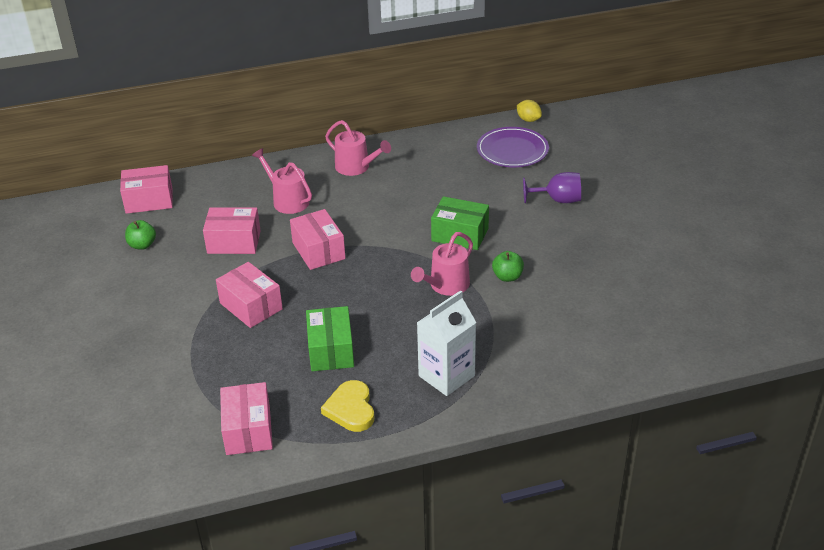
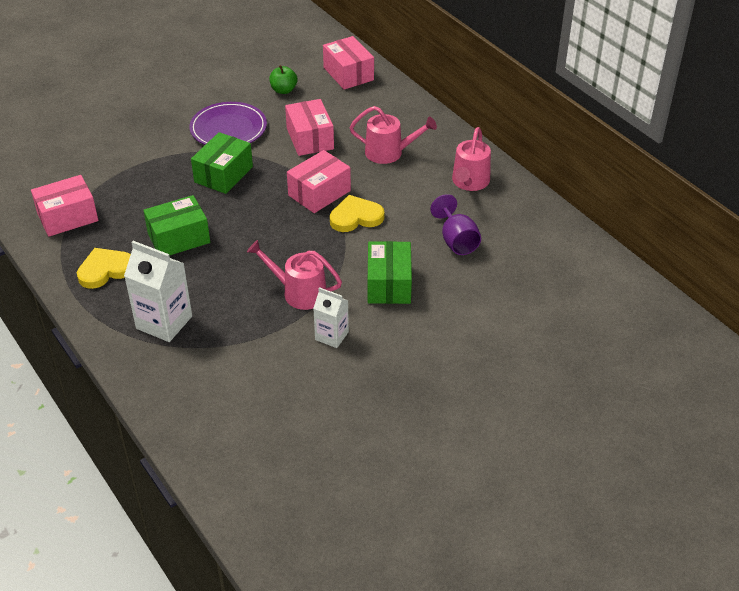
camera: 70 degrees right, 5 degrees up
(251, 306) = (223, 174): pink box -> green box
(287, 200) = (389, 152): pink watering can -> pink watering can turned 75 degrees clockwise
(365, 236) = (356, 217): none -> yellow heart
(507, 277) = (331, 336): green apple -> white carton
(512, 150) = (572, 293): purple plate -> purple plate (228, 128)
(528, 120) = (648, 294): yellow lemon -> none
(558, 200) = (492, 351): purple goblet -> purple goblet (456, 241)

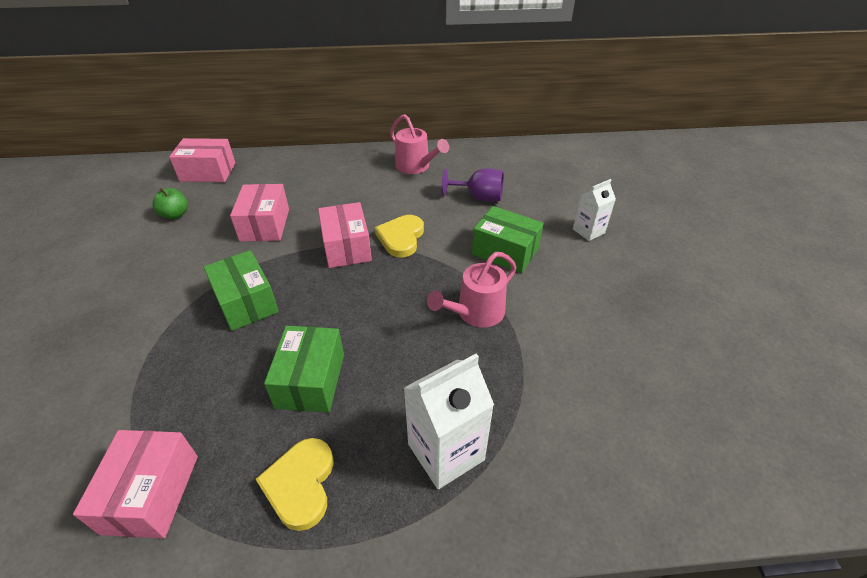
camera: 60 degrees left, 0 degrees up
(228, 128) = (180, 272): purple plate -> none
(310, 139) = (265, 225): pink box -> pink box turned 75 degrees clockwise
(331, 336) = (552, 313): white carton -> white carton (588, 231)
(389, 152) = (337, 190): pink watering can -> none

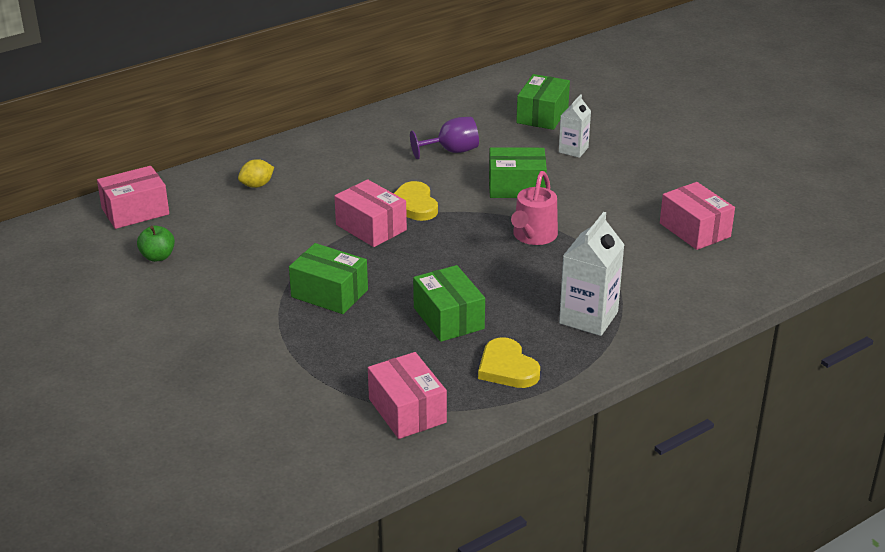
camera: 30 degrees left, 10 degrees down
(265, 225) = (267, 235): pink box -> pink box (694, 230)
(306, 178) = (257, 185): none -> yellow lemon
(415, 166) = (360, 142): pink watering can -> none
(585, 188) = (542, 115): none -> green box

